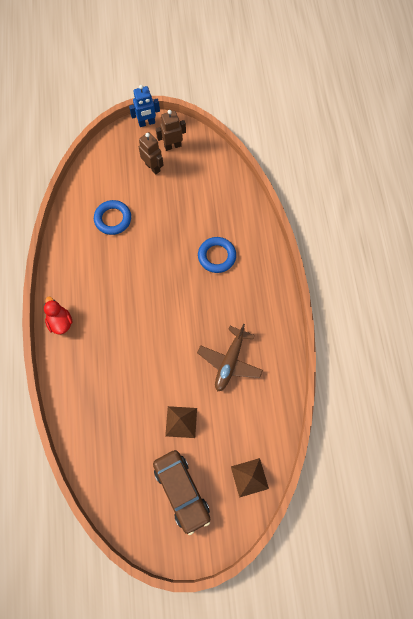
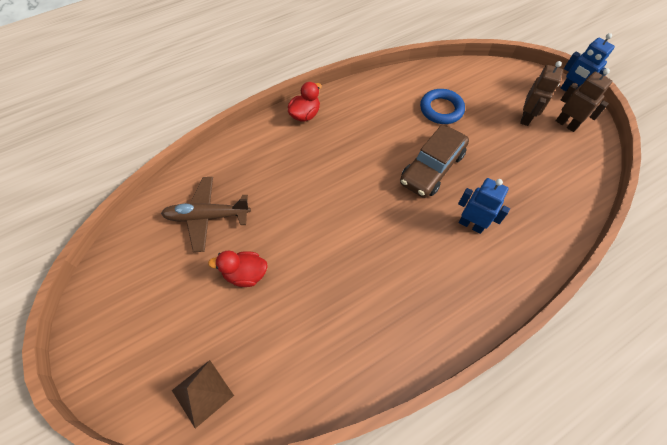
camera: 65 degrees right, 10 degrees down
(181, 422) = (245, 274): brown pyramid -> red duck
(181, 491) = (160, 312): brown car -> brown car (432, 168)
(217, 256) = (471, 224): blue ring -> blue robot
(230, 362) = (346, 298): brown plane -> brown plane (207, 217)

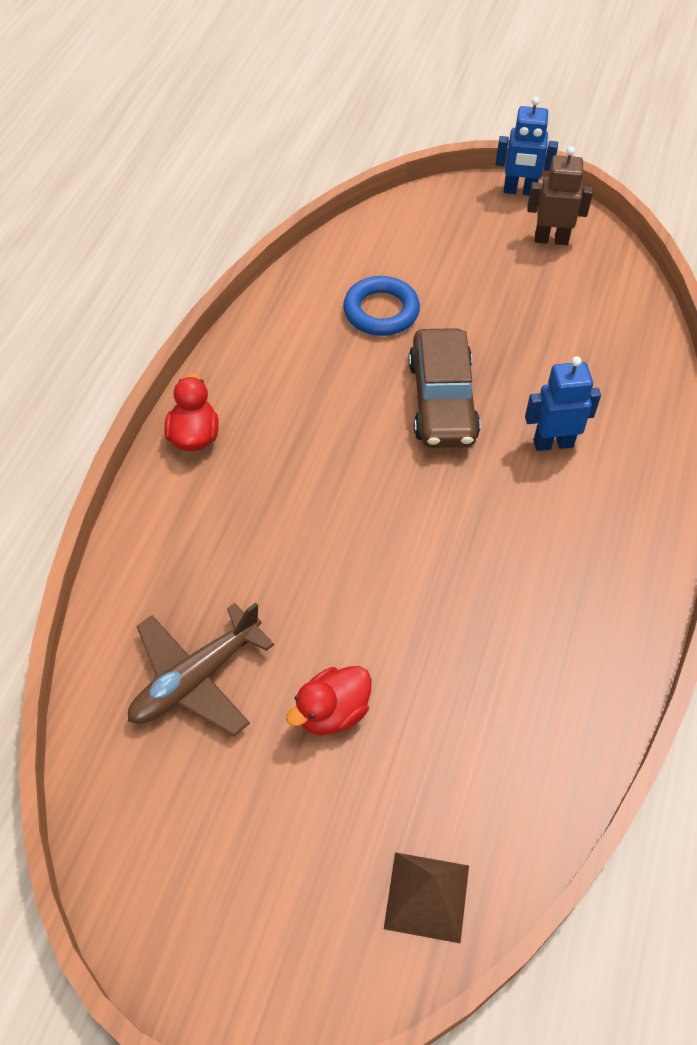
camera: 40 degrees left, 5 degrees down
(526, 118) = (497, 259): brown robot -> none

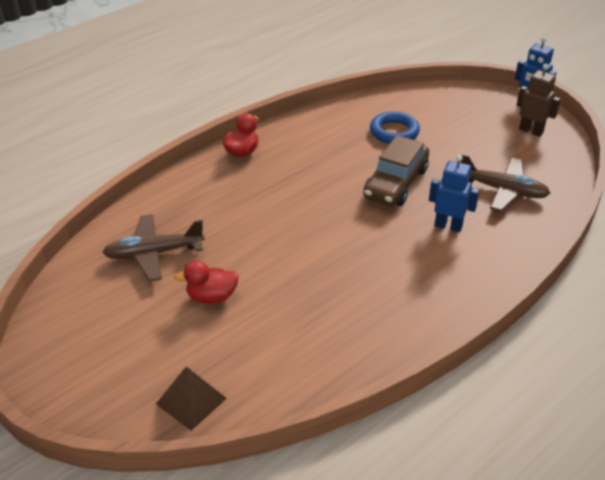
camera: 30 degrees right, 15 degrees down
(580, 354) = (503, 190): none -> brown plane

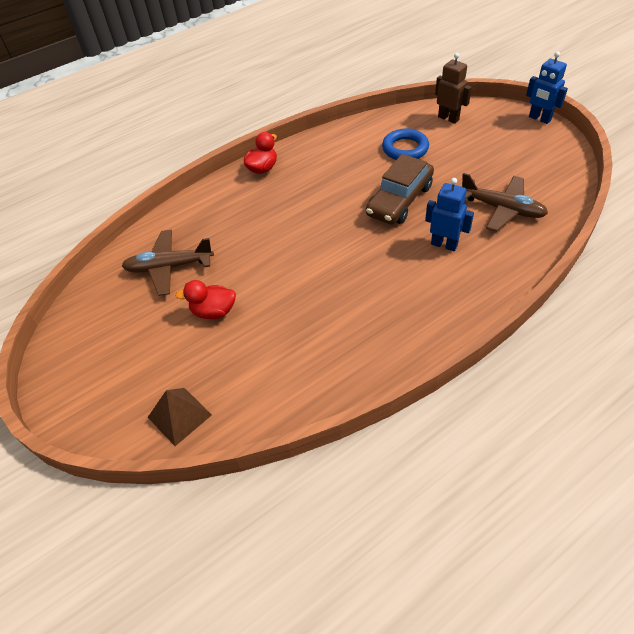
camera: 10 degrees right, 10 degrees up
(531, 131) = (537, 147): brown robot -> brown robot (448, 118)

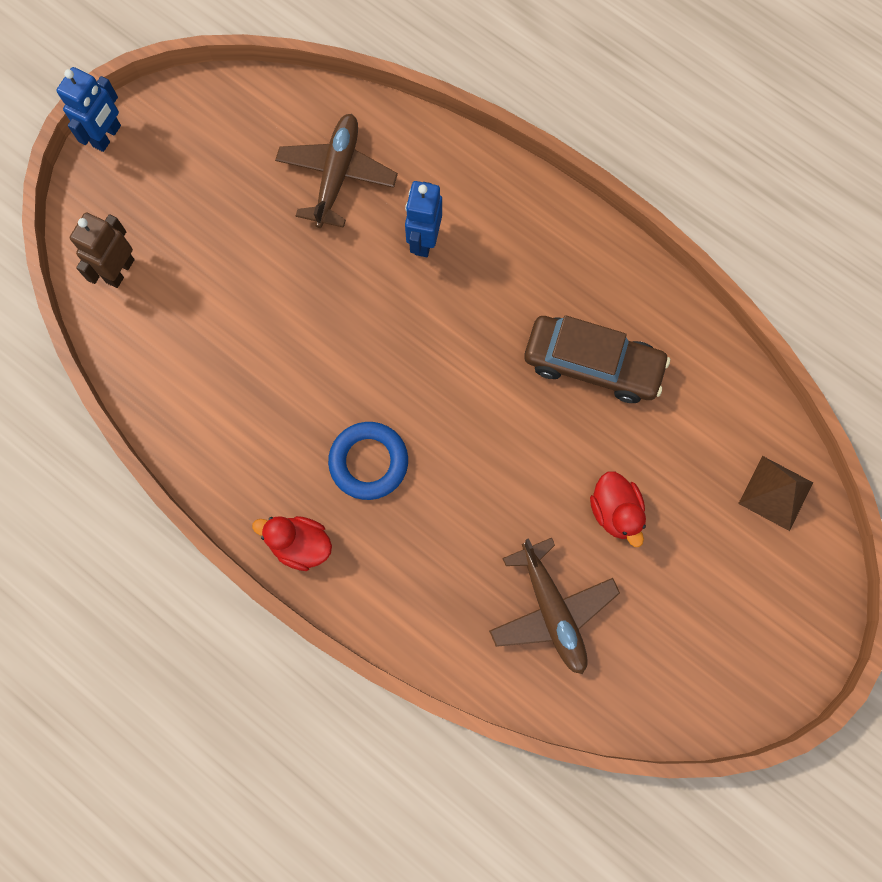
camera: 110 degrees left, 25 degrees up
(399, 200) = (343, 313): brown car -> brown car (592, 364)
(405, 149) = (214, 326): blue ring -> blue ring (368, 462)

